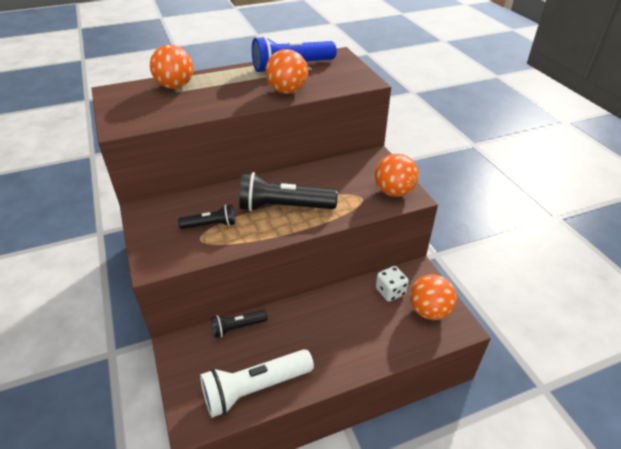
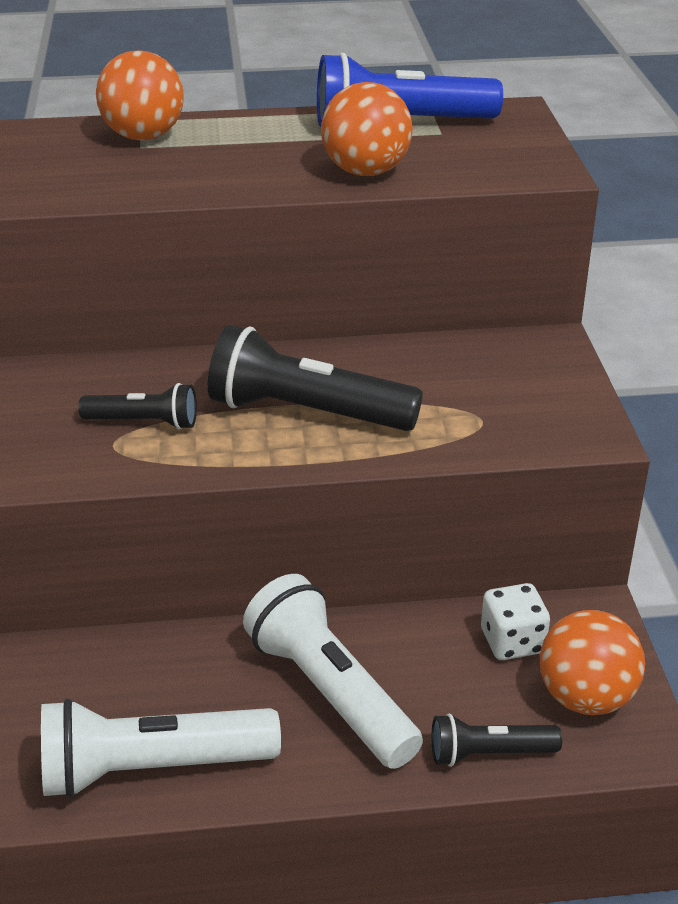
camera: 15 degrees right, 5 degrees down
(237, 327) = (158, 647): black flashlight -> black flashlight (489, 753)
(322, 332) = (330, 692): none -> white flashlight
(393, 192) = (559, 419): orange ball -> none

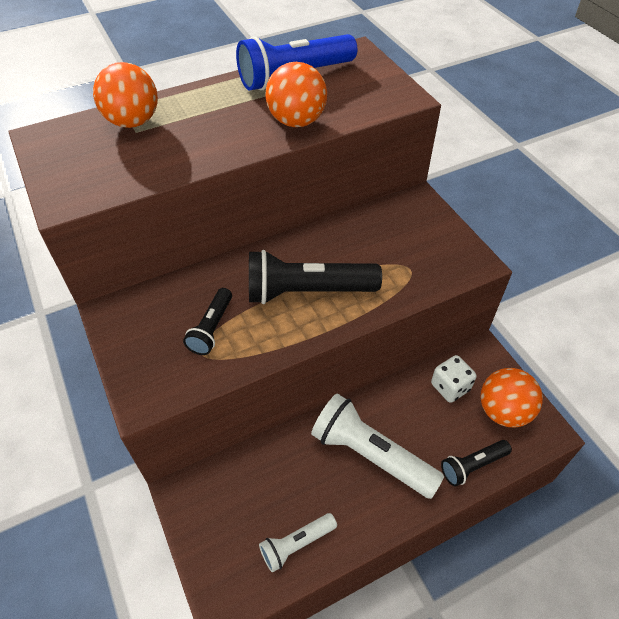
camera: 20 degrees left, 15 degrees up
(144, 422) = (211, 328): black flashlight -> black flashlight turned 120 degrees clockwise
(151, 768) = (296, 544): white flashlight -> white flashlight, size x0.55

